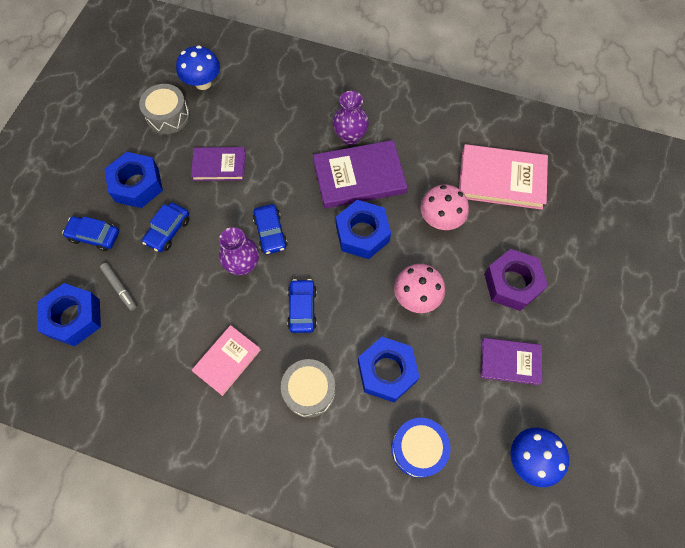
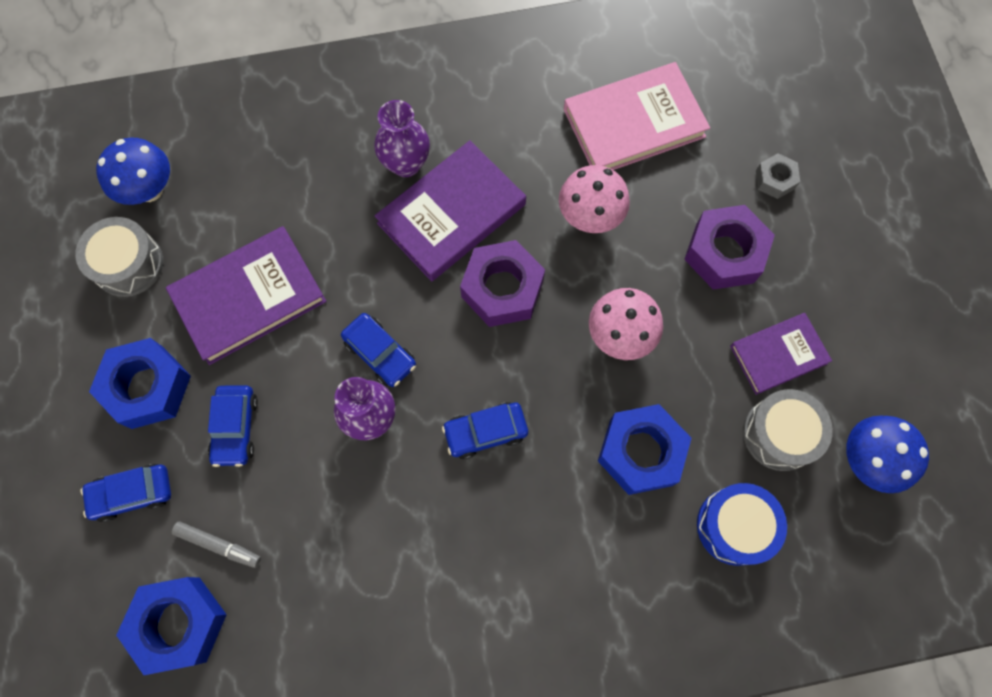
camera: 30 degrees left, 5 degrees up
(219, 165) = (249, 297): purple book -> purple book, size x1.62
(227, 360) = (430, 557): pink book -> none
(302, 308) = (485, 432): blue car -> blue car turned 75 degrees counterclockwise
(309, 391) = (560, 533): grey drum -> grey drum (779, 434)
(362, 233) = (502, 289): blue nut -> purple nut
(572, 256) = (775, 179): none -> grey nut

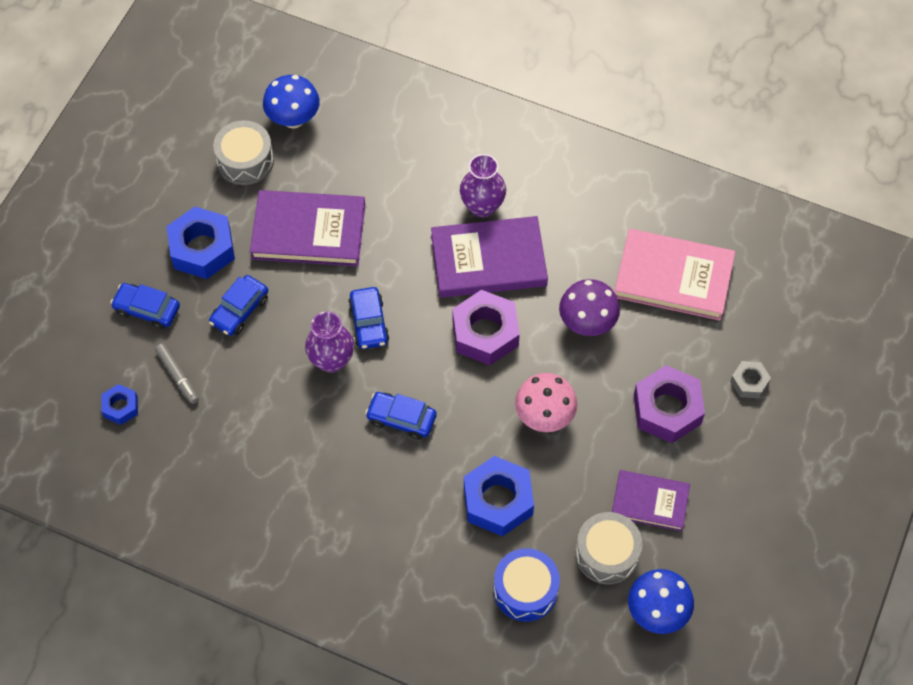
camera: 35 degrees right, 10 degrees down
(179, 623) = (121, 407): blue nut -> blue nut, size x0.53
(590, 217) = (587, 323): pink mushroom -> purple mushroom

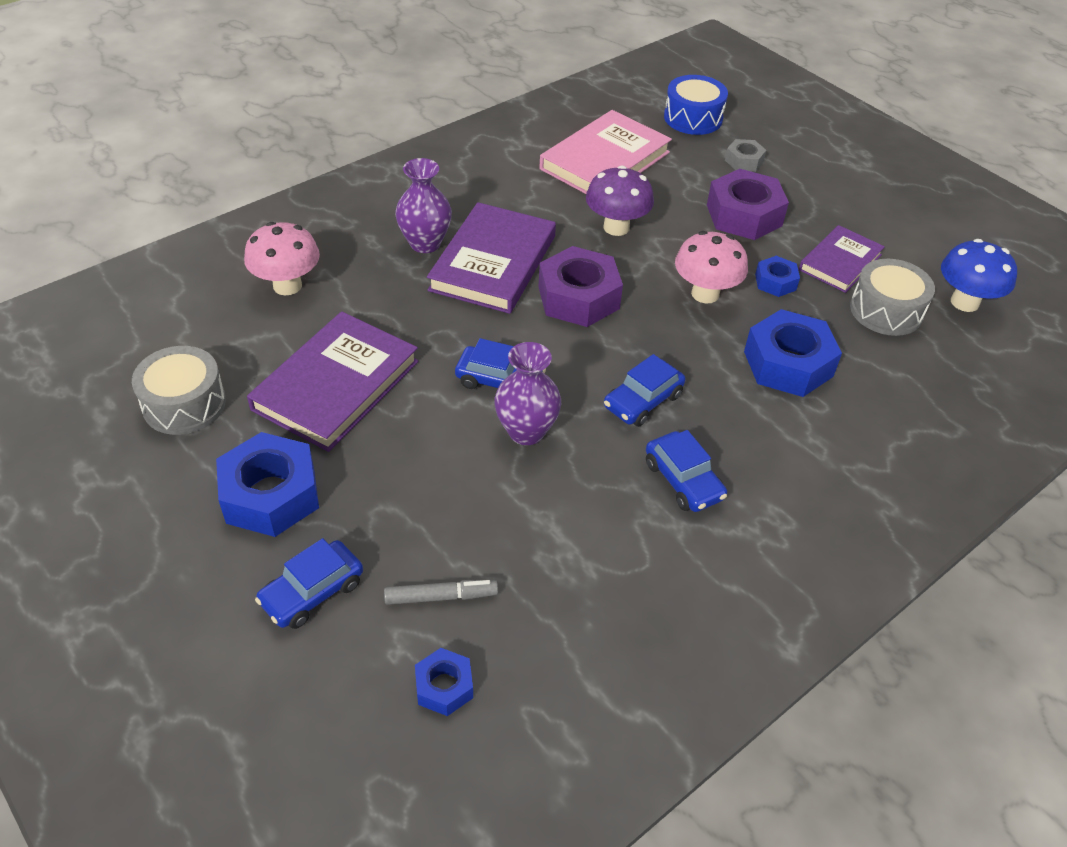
camera: 65 degrees left, 15 degrees down
(240, 310) = (392, 491): blue car -> blue car (683, 480)
(293, 119) = (172, 340): blue mushroom -> none
(383, 150) = (287, 286): none -> pink mushroom
(525, 590) = (906, 383): blue drum -> blue drum (693, 118)
(591, 461) = (775, 282): none -> blue nut

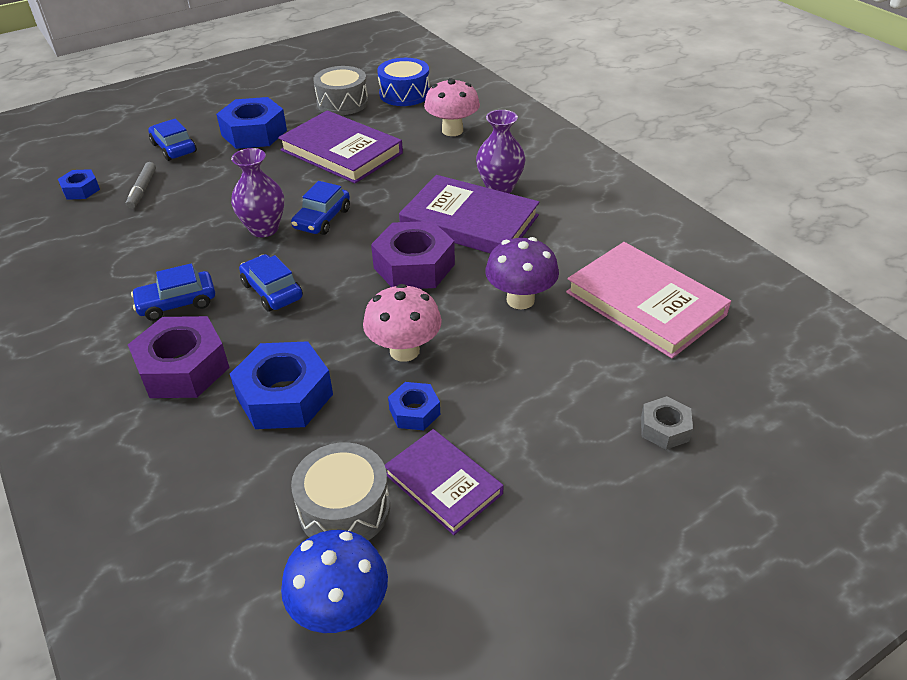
camera: 100 degrees right, 5 degrees down
(693, 118) = (762, 393): blue drum -> blue drum (404, 94)
(744, 215) = (543, 407): purple nut -> purple nut (183, 368)

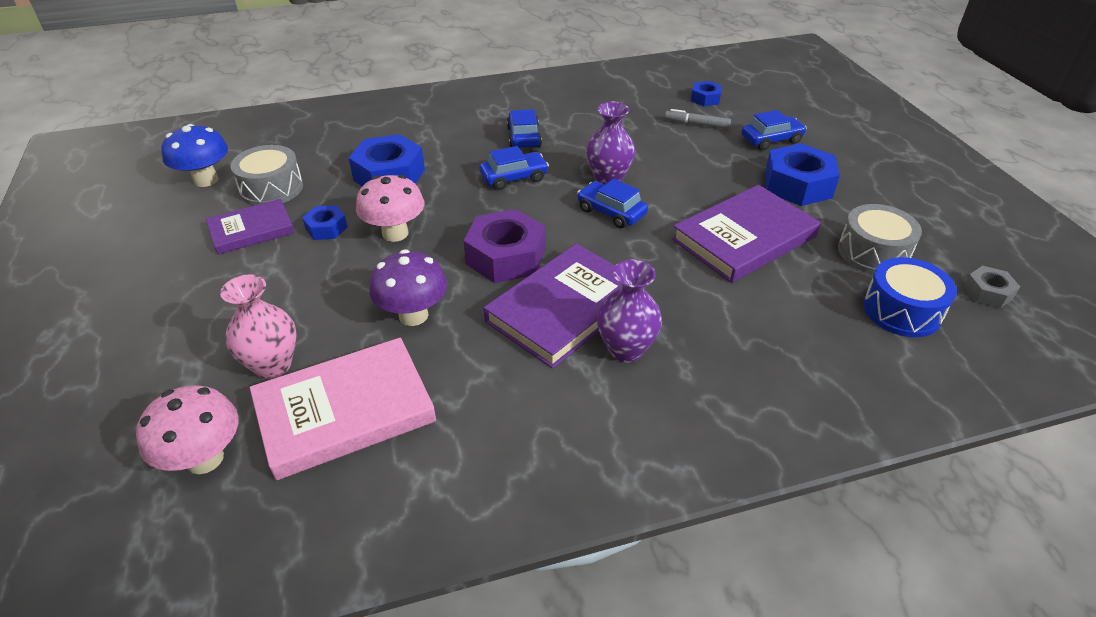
camera: 105 degrees right, 0 degrees up
(183, 368) = (448, 138): purple nut -> none
(452, 130) = (785, 337): pink mushroom -> pink mushroom (205, 459)
(629, 365) = (273, 365): none -> pink vase
(664, 428) = (187, 362): grey nut -> grey nut (987, 292)

